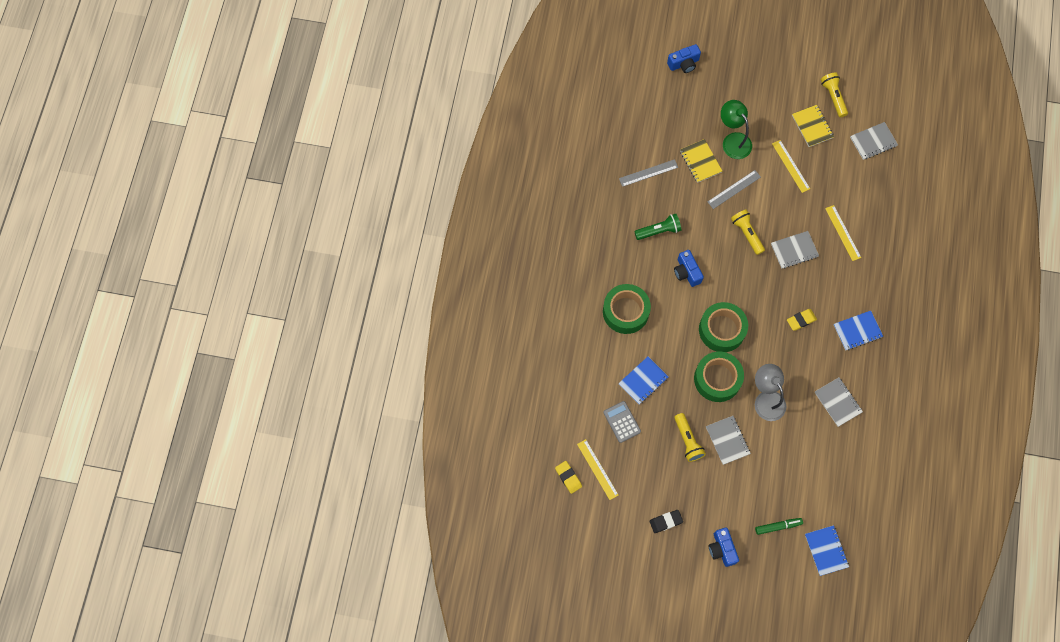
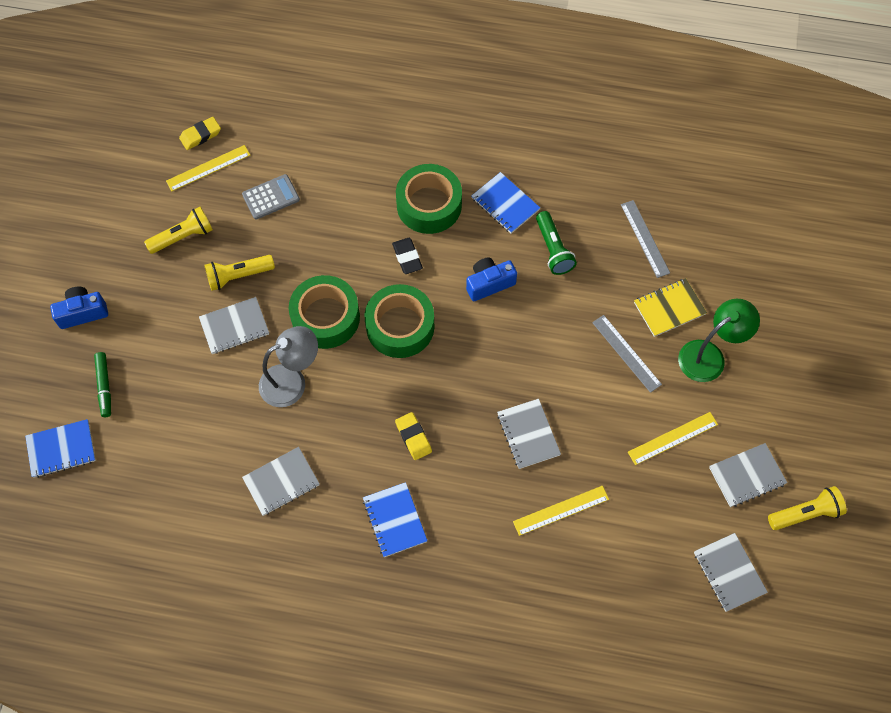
camera: 90 degrees right, 5 degrees down
(643, 381) = (327, 224): blue notebook -> blue notebook (505, 204)
(666, 521) = (129, 246): black eraser -> black eraser (407, 257)
(684, 64) = (834, 291): blue camera -> none
(747, 234) = (553, 368): yellow flashlight -> yellow flashlight (183, 236)
(812, 126) = (746, 476): yellow notebook -> grey notebook

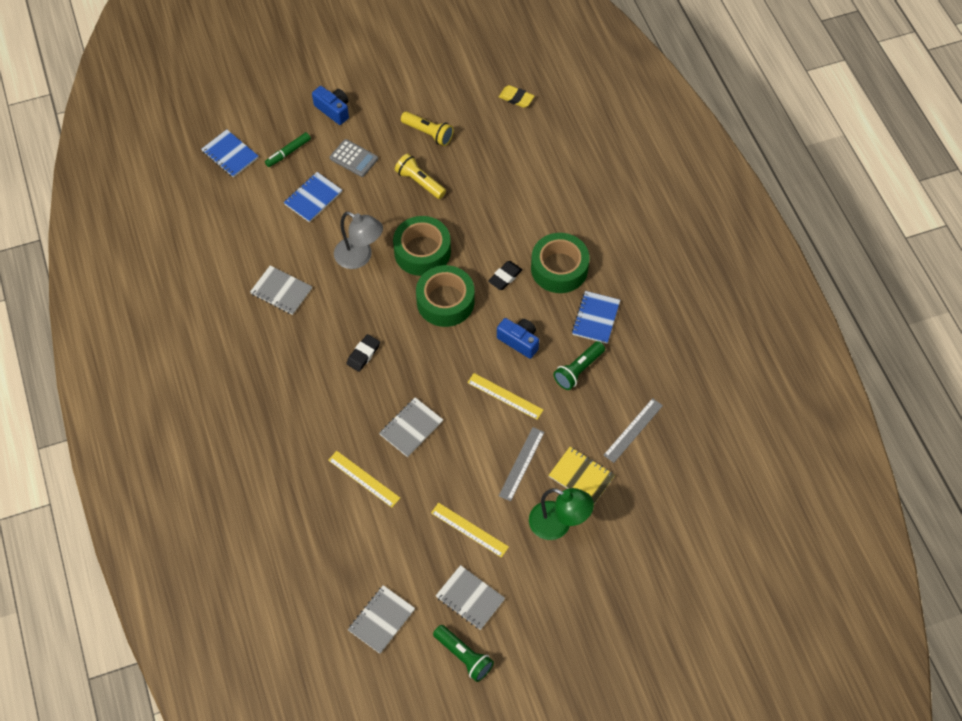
camera: 60 degrees right, 5 degrees down
(208, 168) = (493, 117): yellow ruler -> yellow ruler (505, 396)
(234, 326) = (379, 201): grey notebook -> none
(271, 197) = (496, 167): grey calculator -> grey calculator (353, 158)
(395, 520) = (293, 375): blue notebook -> blue notebook (313, 198)
(413, 437) = (363, 354): yellow eraser -> black eraser
(805, 513) = (464, 656): yellow flashlight -> green flashlight

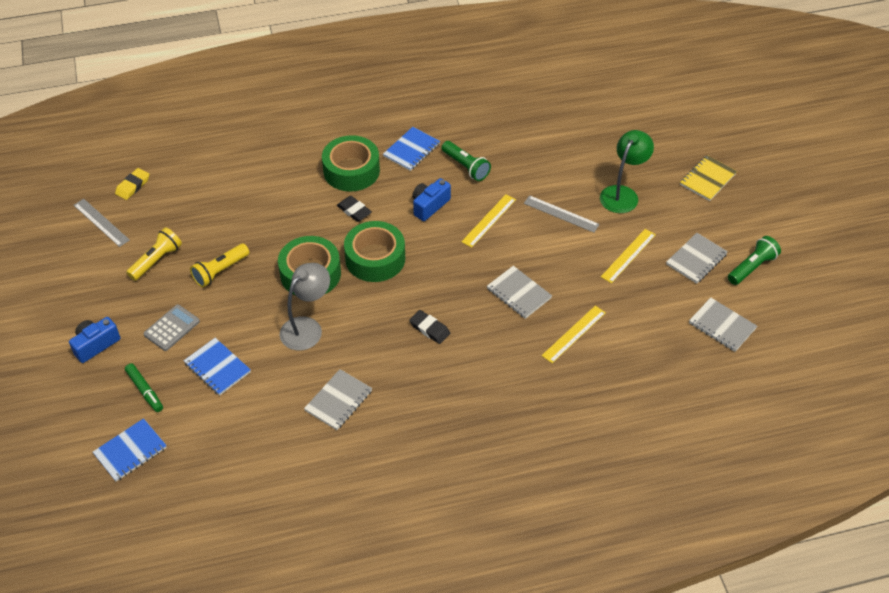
camera: 85 degrees left, 10 degrees down
(581, 476) = (575, 174): yellow notebook -> yellow notebook (707, 179)
(596, 318) = (411, 150): blue notebook -> blue notebook turned 75 degrees counterclockwise
(633, 430) = (530, 137): grey ruler -> grey ruler (101, 222)

